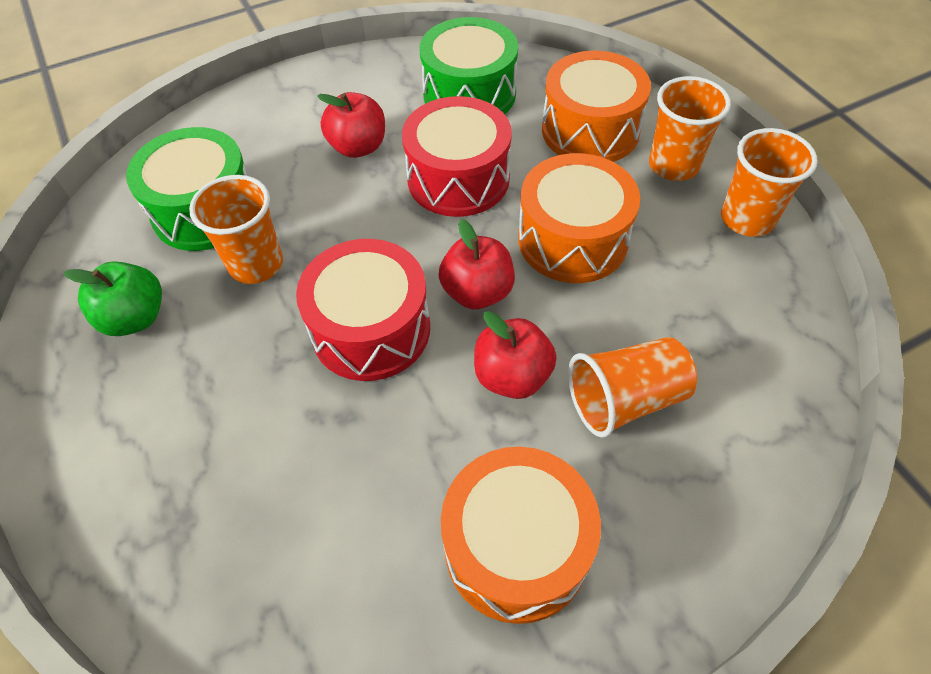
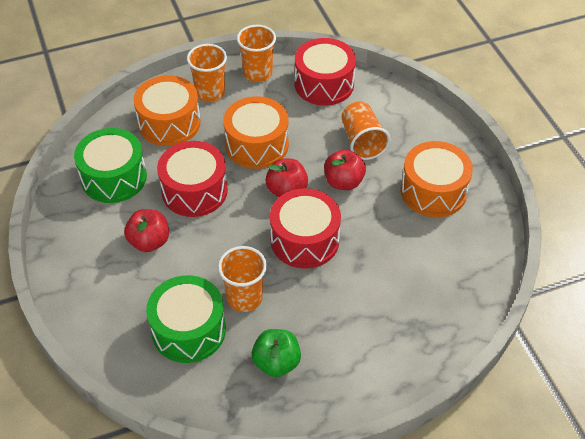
camera: 85 degrees left, 5 degrees down
(761, 321) = (324, 84): none -> red drum

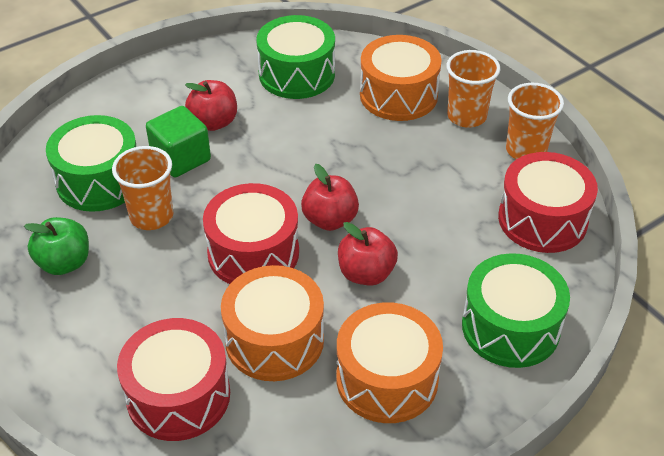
camera: 75 degrees right, 5 degrees down
(184, 270) = (181, 158): none -> green cube
(194, 191) = (300, 140): red drum -> red drum (178, 395)
(257, 145) = (396, 176): orange drum -> orange drum (274, 340)
(362, 141) = (450, 280): orange cup -> none
(407, 124) = (510, 327): none -> green drum

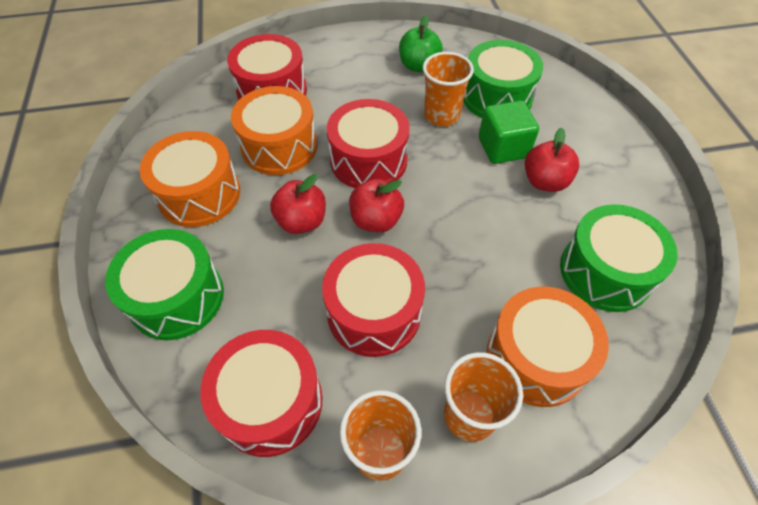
camera: 115 degrees right, 10 degrees up
(425, 189) = (374, 312): none -> red drum

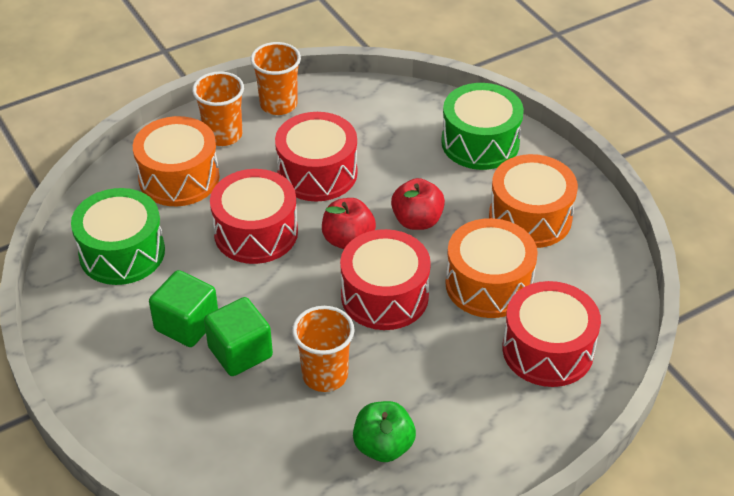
camera: 160 degrees right, 10 degrees down
(270, 402) = (365, 108): red drum -> red drum (256, 232)
(497, 97) = (262, 424): green drum -> none
(545, 181) = (187, 324): red apple -> green cube

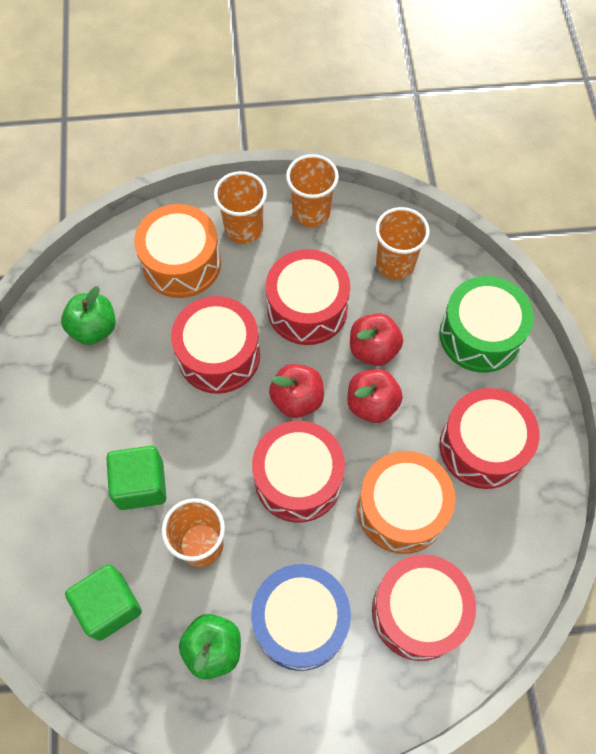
camera: 25 degrees right, 20 degrees up
(122, 253) = (94, 328): green drum -> green apple
(187, 324) = (110, 433): green cube -> green cube (109, 606)
(376, 117) = (395, 264): none -> orange cup
(394, 182) = (373, 349): none -> red apple
(450, 396) = (300, 621): none -> blue drum
(530, 217) = (482, 447): orange drum -> red drum

